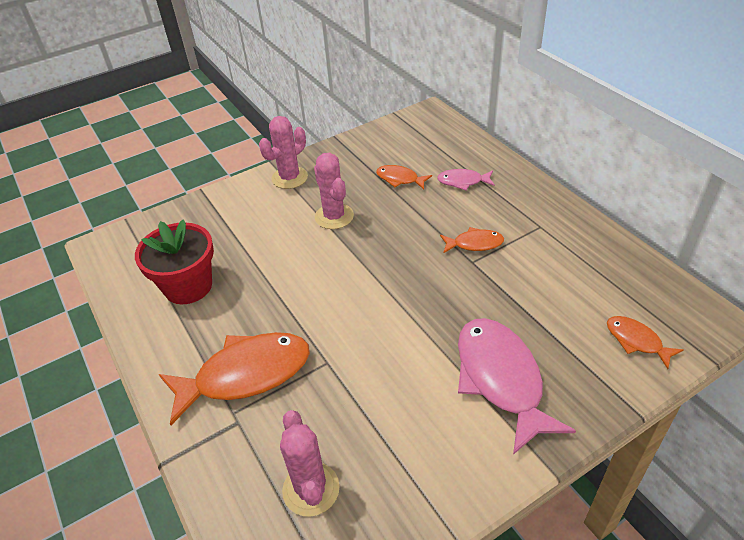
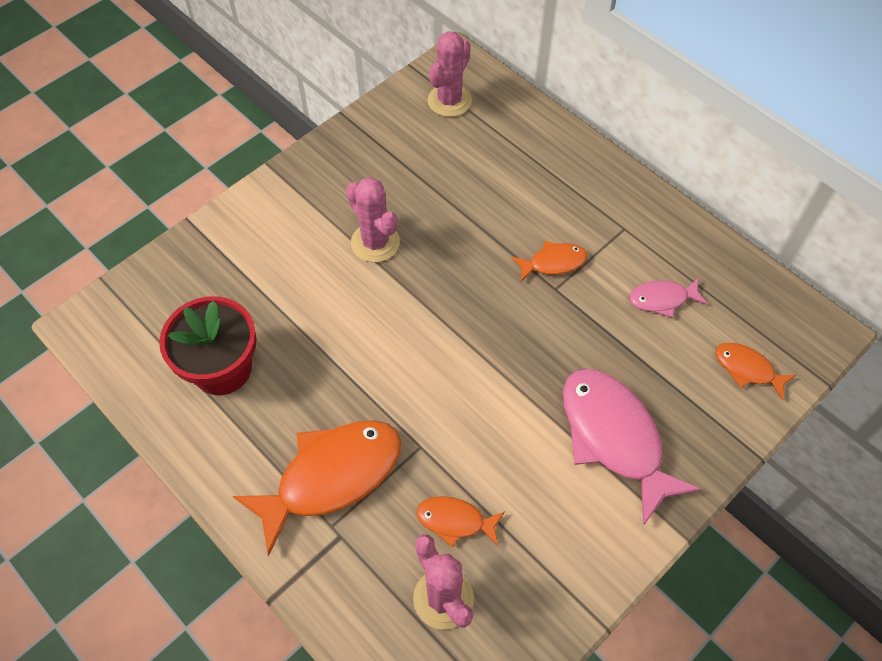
camera: 15 degrees left, 15 degrees up
(289, 178) = (301, 188): pink cactus -> pink cactus (449, 101)
(400, 179) = (443, 175): orange fish -> orange fish (455, 521)
(463, 181) = (522, 171): pink fish -> pink fish (662, 299)

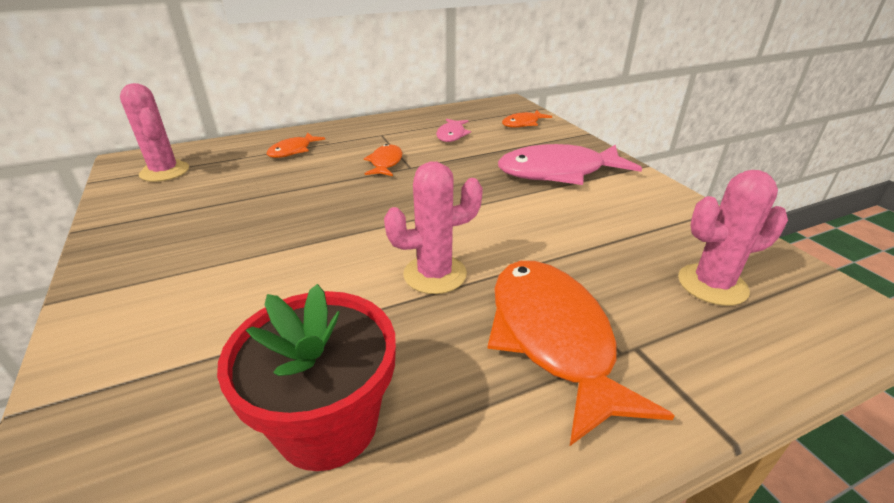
camera: 70 degrees left, 25 degrees down
(375, 242) = (268, 242): pink cactus -> pink cactus (435, 274)
(455, 521) = (624, 260): orange fish -> orange fish (293, 151)

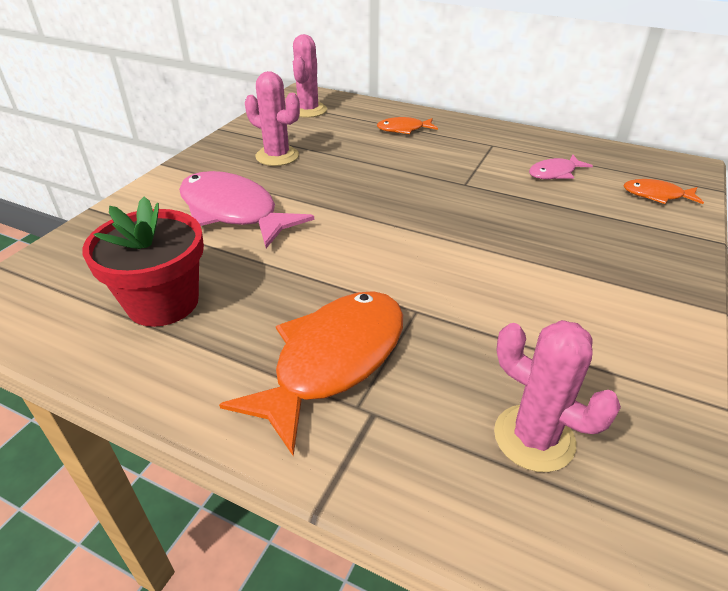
camera: 50 degrees right, 5 degrees up
(385, 163) = (452, 171): orange fish -> none
(435, 274) = (340, 269): pink cactus -> pink cactus (277, 156)
(558, 172) = (593, 259): pink fish -> pink fish (233, 212)

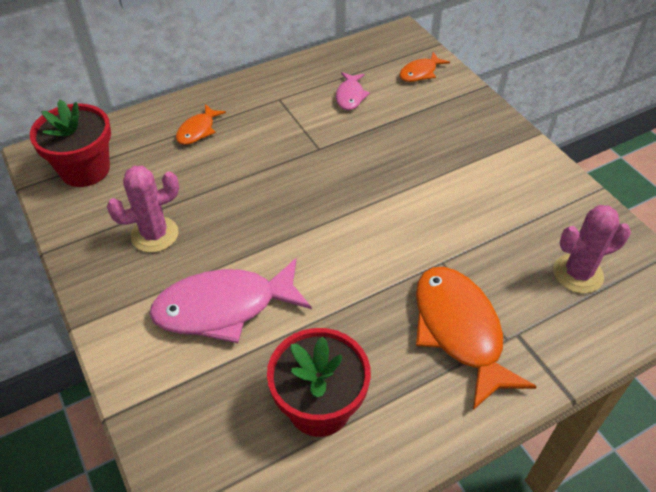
camera: 55 degrees left, 10 degrees up
(308, 110) = (85, 169): pink cactus -> red flower pot

